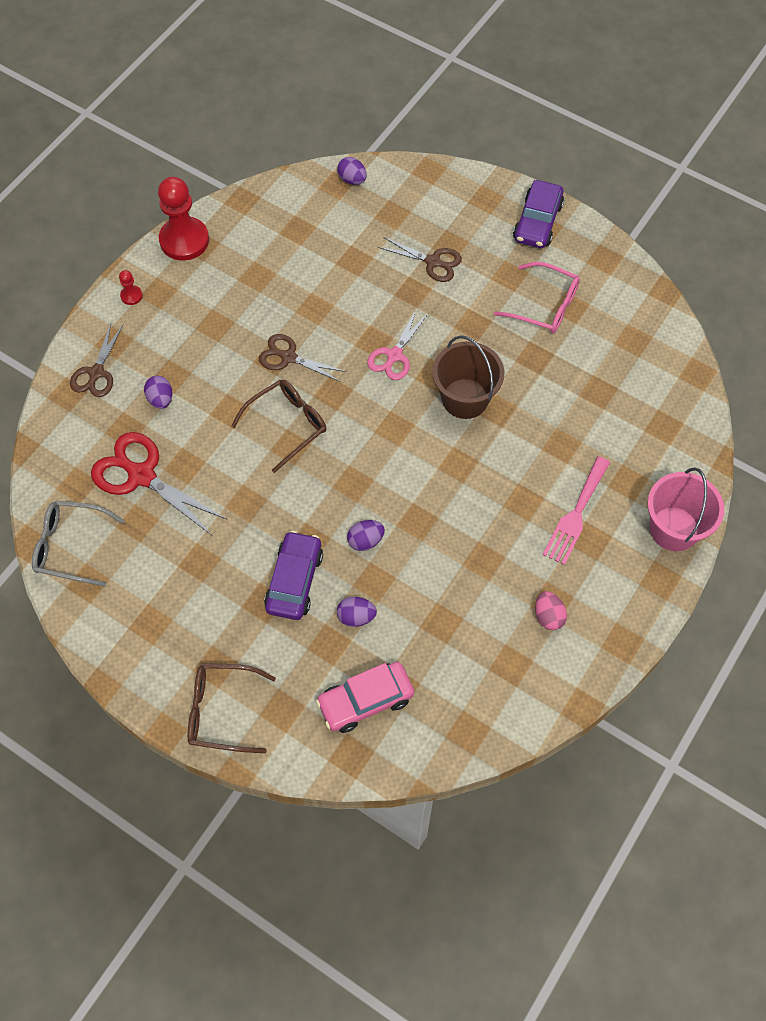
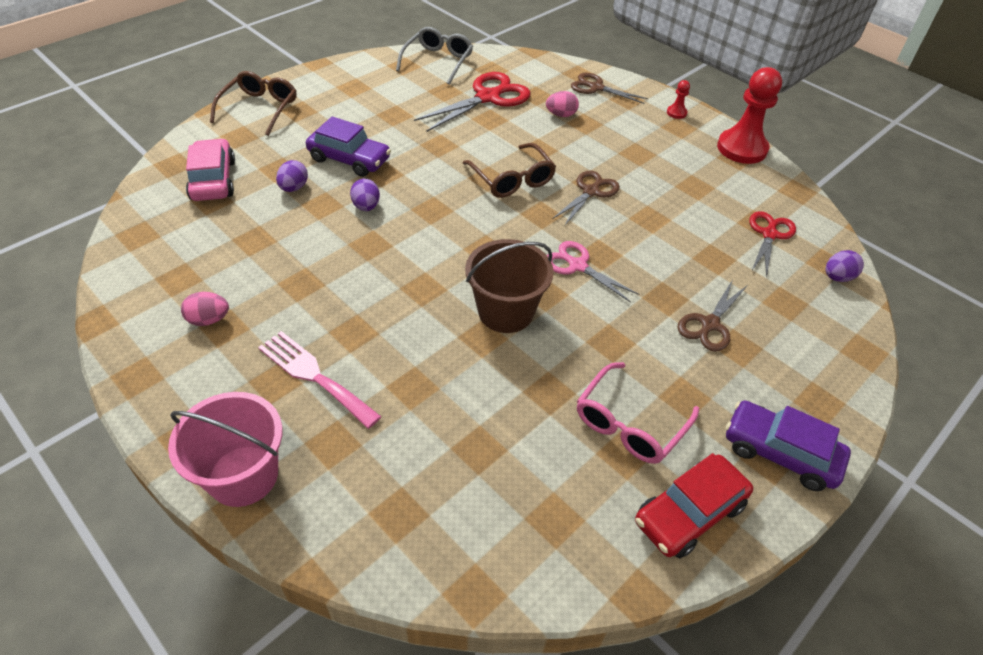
camera: 100 degrees right, 15 degrees down
(160, 399) = (561, 115): purple egg -> pink egg
(311, 222) = (769, 234): none -> red scissors
(601, 269) = (689, 513): none -> red car

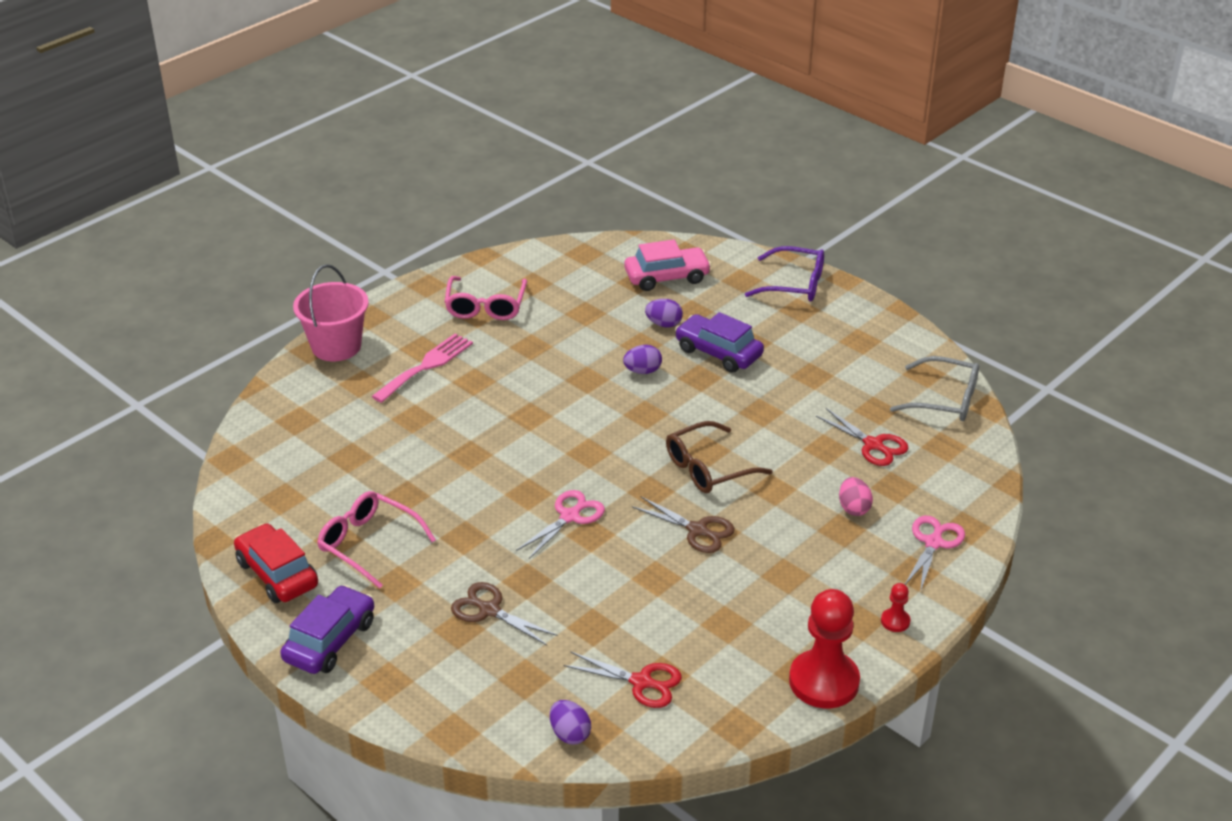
camera: 90 degrees right, 10 degrees down
(209, 320) = (485, 306): pink egg -> pink glasses
(259, 109) = (794, 284): brown glasses -> purple glasses
(349, 159) = (718, 352): purple car -> purple car turned 105 degrees clockwise
(488, 97) = (873, 445): red scissors -> red scissors, size x0.62
(505, 312) = (501, 468): brown bucket -> none
(596, 88) = (933, 543): brown scissors -> pink scissors

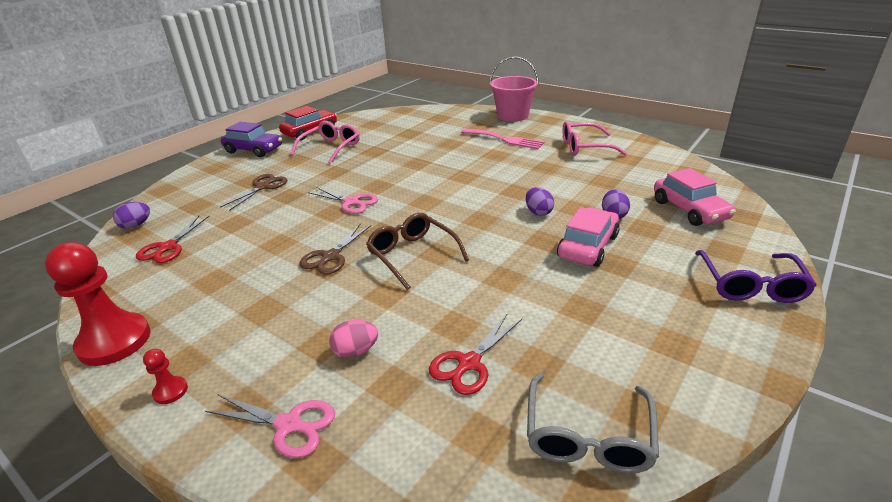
camera: 85 degrees right, 5 degrees down
(718, 352) = (588, 246): purple car -> pink car

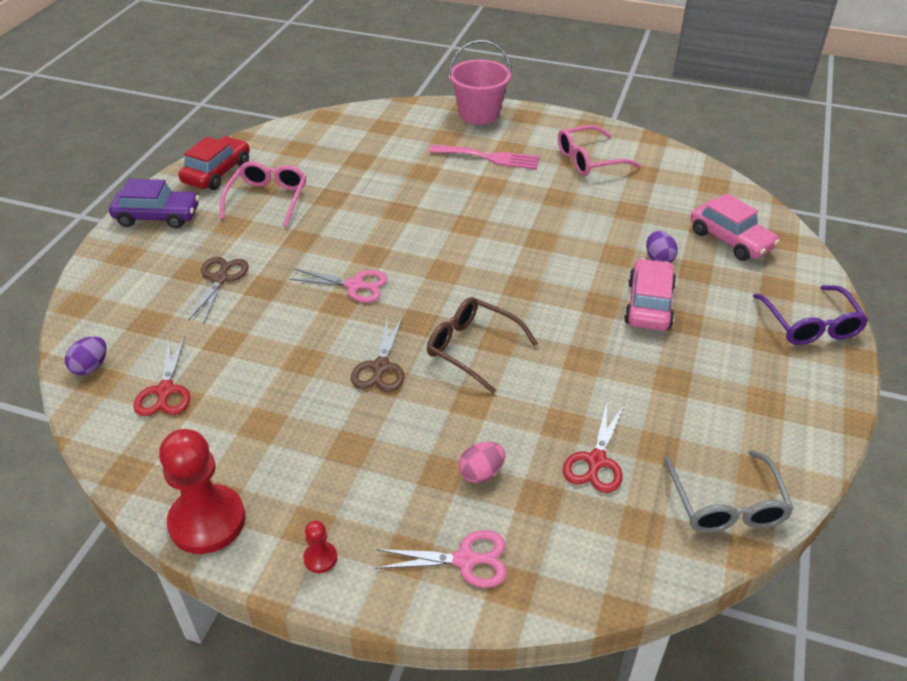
camera: 20 degrees left, 10 degrees up
(538, 212) = (579, 267): purple egg -> none

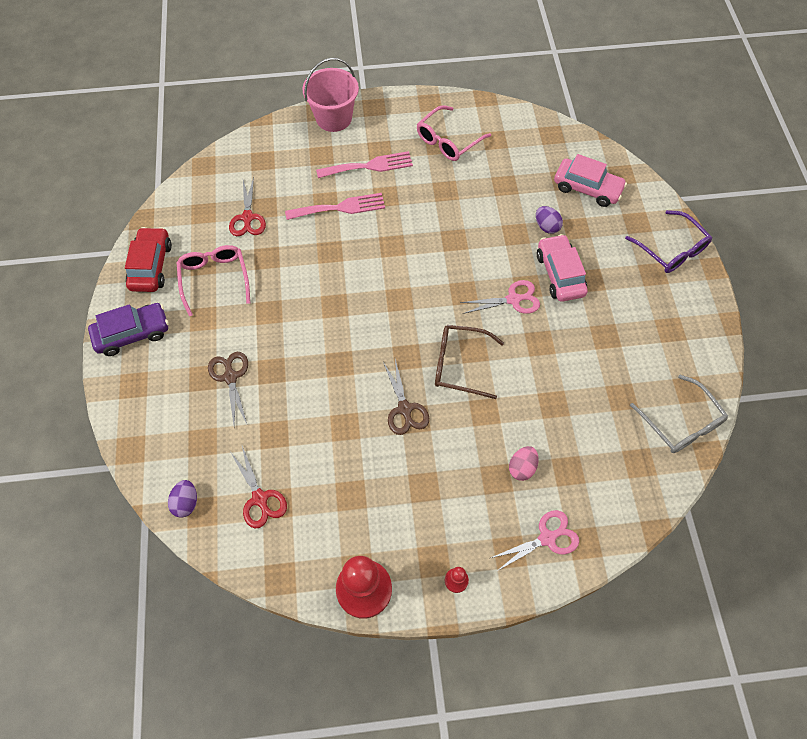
camera: 25 degrees left, 20 degrees up
(354, 285) = (340, 341): pink scissors -> pink scissors (513, 299)
(435, 181) = (340, 208): none -> pink fork
(596, 461) = (589, 425): red scissors -> red scissors (247, 217)

